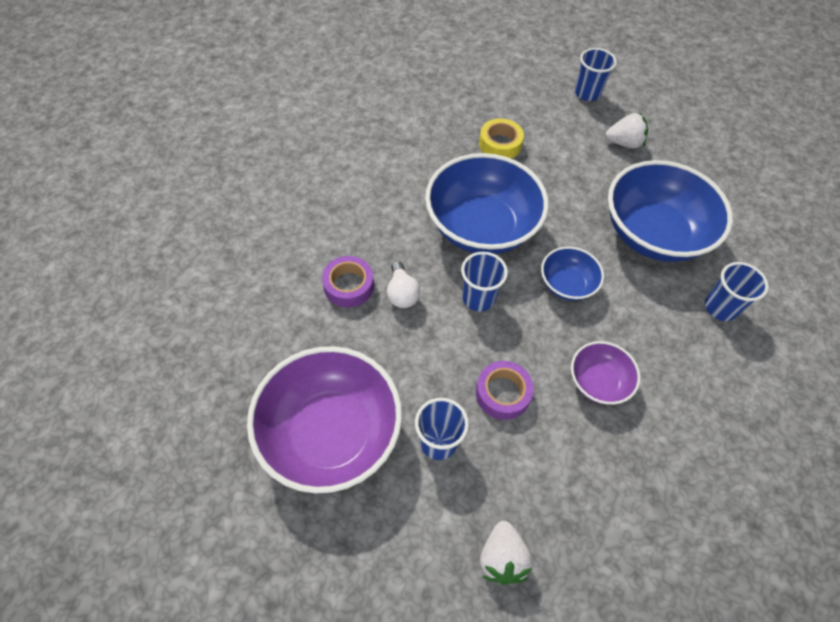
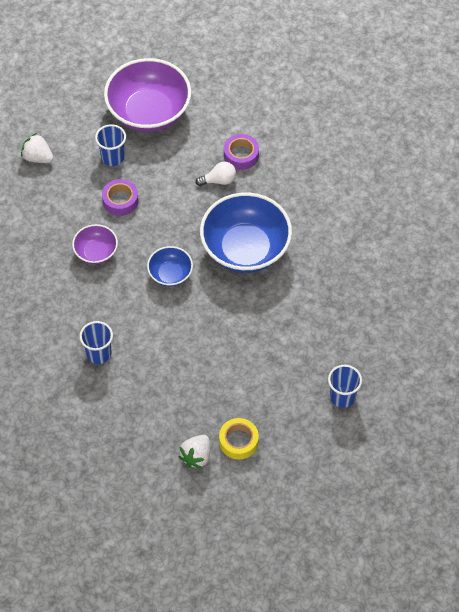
camera: 120 degrees right, 0 degrees up
(402, 293) = (219, 180): white light bulb -> white light bulb turned 150 degrees clockwise
(478, 298) = (190, 219): blue cup -> none
(500, 144) = (317, 300): yellow tape -> yellow tape (238, 441)
(624, 143) = (272, 389): white strawberry -> white strawberry (196, 456)
(653, 234) = (178, 352): blue bowl -> none

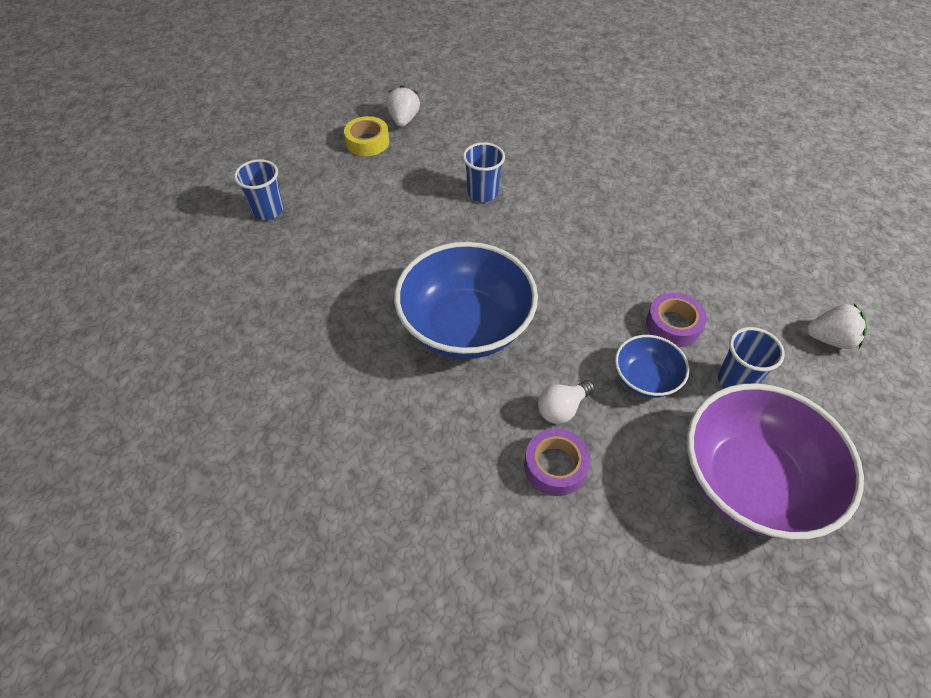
camera: 155 degrees right, 5 degrees down
(96, 252) = (648, 253): purple bowl -> none
(99, 353) = (560, 163): blue cup -> blue cup (482, 193)
(170, 274) = (541, 262): blue bowl -> blue bowl (645, 378)

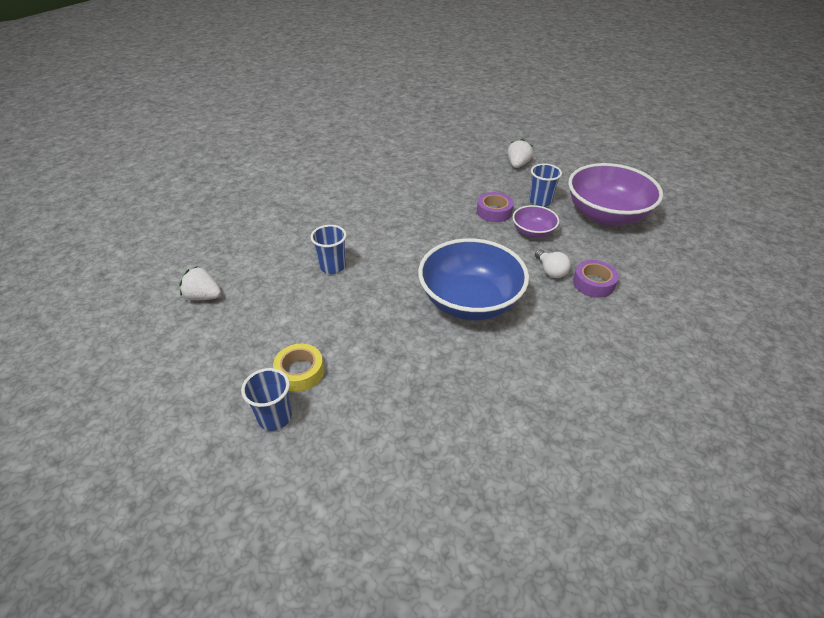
camera: 75 degrees left, 10 degrees down
(367, 142) = (218, 326): yellow tape -> yellow tape (300, 372)
(645, 378) = (533, 232): blue bowl -> purple bowl

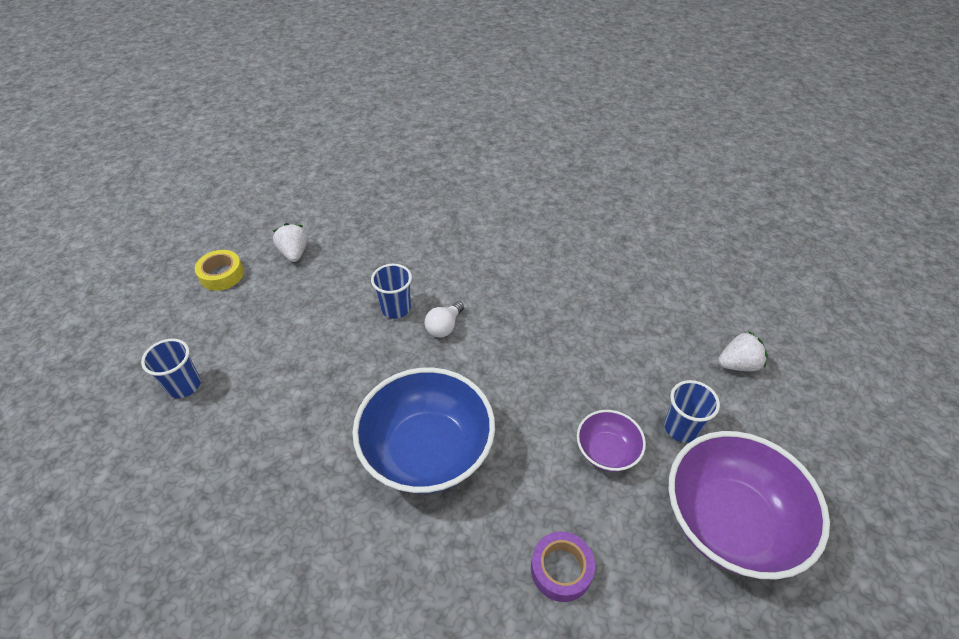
camera: 55 degrees right, 5 degrees up
(300, 372) = (244, 370): yellow tape -> yellow tape (222, 275)
(494, 212) = (610, 390): purple tape -> none
(550, 271) = (546, 507): white light bulb -> white light bulb (444, 327)

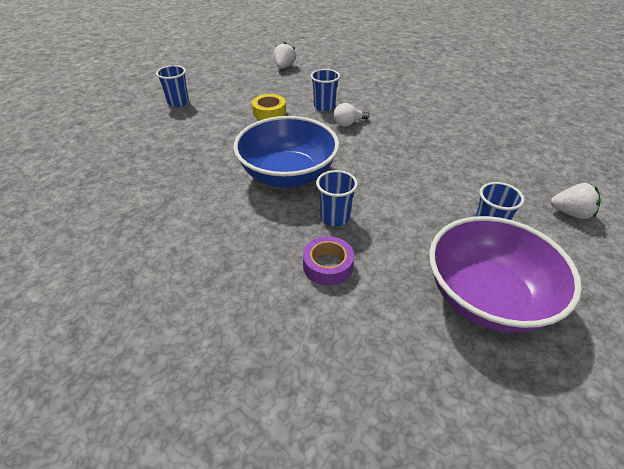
camera: 30 degrees right, 5 degrees down
(222, 275) = (236, 65): yellow tape -> yellow tape (269, 112)
(524, 492) = (335, 217): none -> blue cup
(607, 451) = (414, 220): purple bowl -> none

